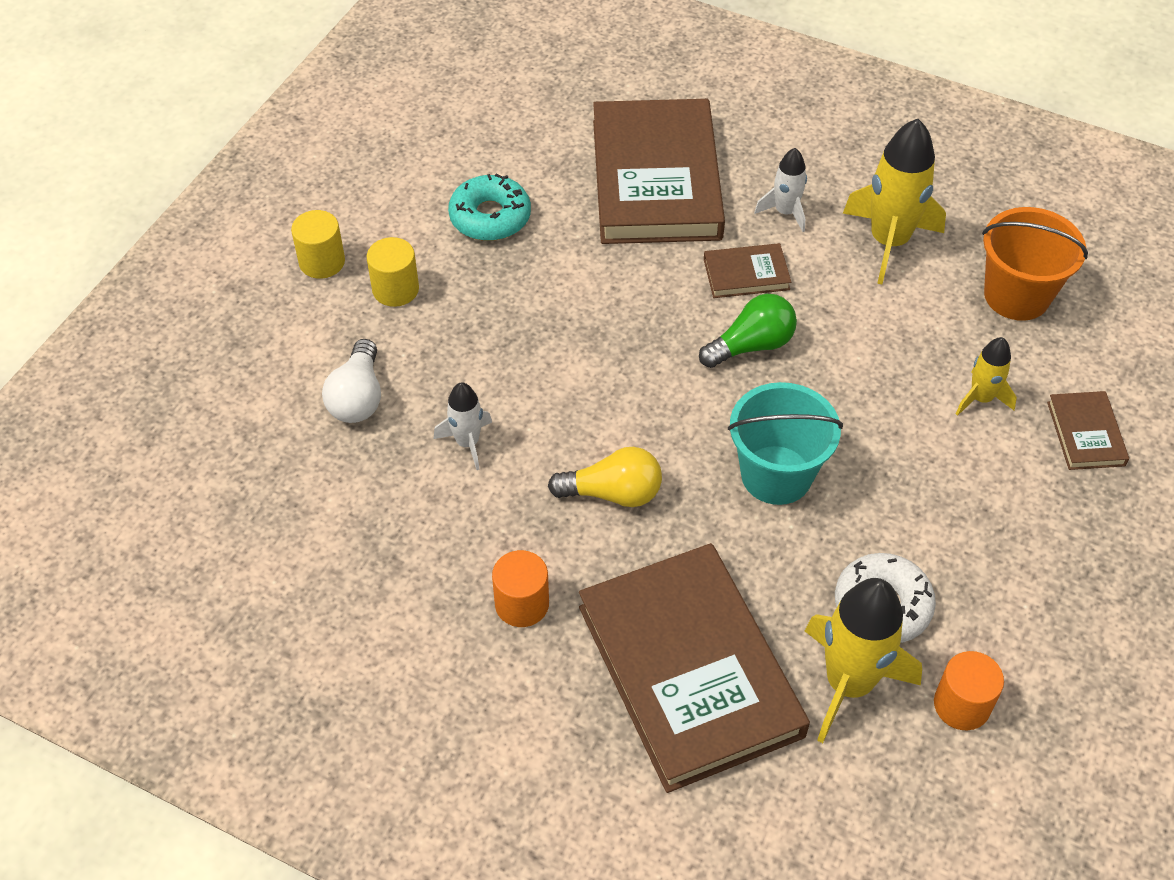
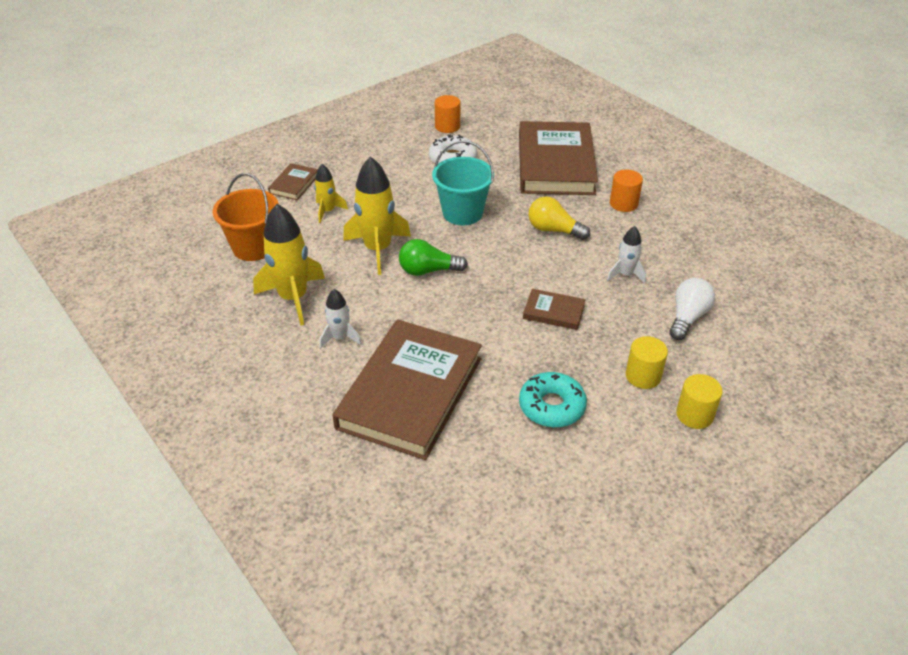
camera: 155 degrees left, 10 degrees down
(746, 274) = (399, 309): brown book -> brown book (553, 312)
(848, 684) = (488, 143): yellow rocket -> yellow rocket (378, 249)

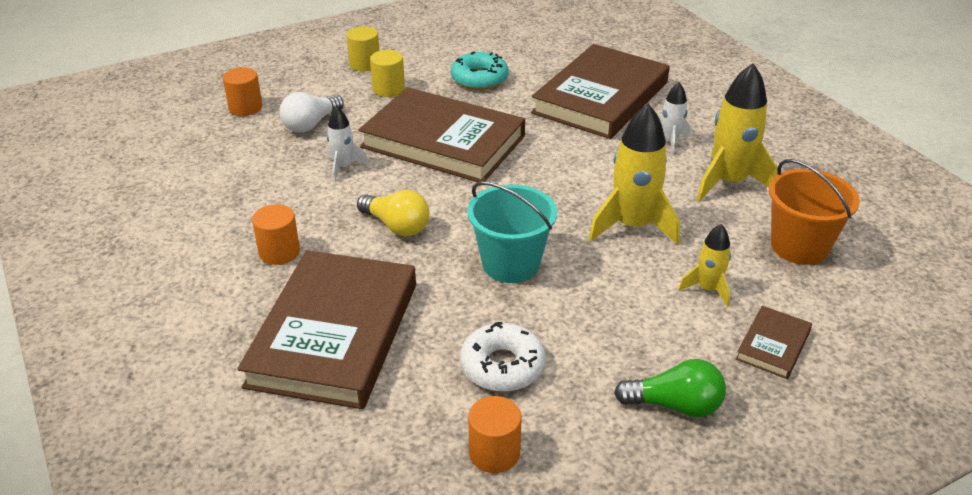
camera: 170 degrees left, 5 degrees down
(428, 270) = (570, 195): green light bulb -> green light bulb (675, 405)
(553, 312) = (443, 142): brown book -> brown book, size x2.34
(766, 330) = (245, 108): none -> orange cylinder

